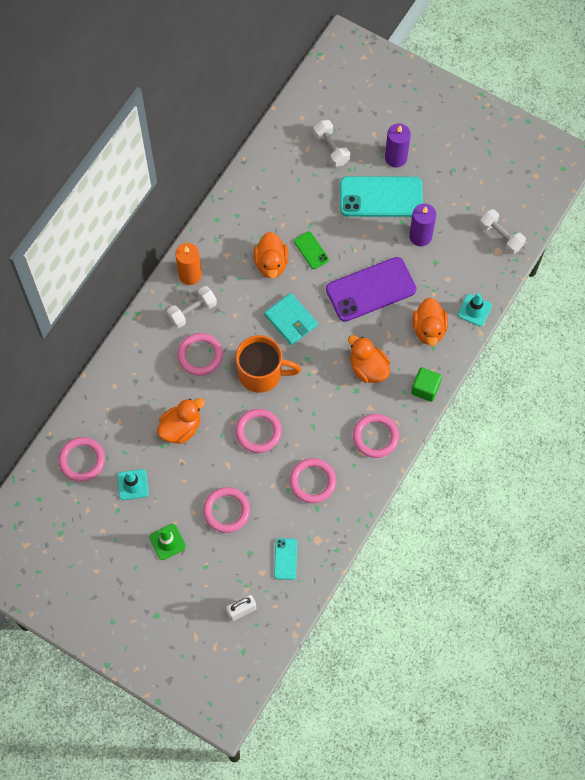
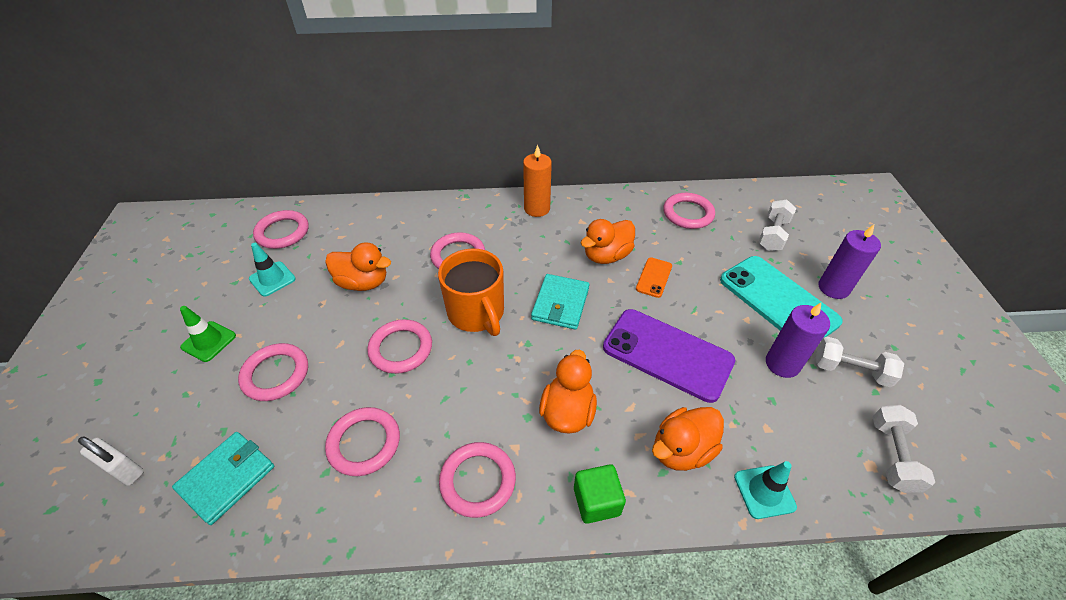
camera: 55 degrees right, 20 degrees down
(192, 311) = (501, 228): white dumbbell -> white dumbbell (850, 370)
(272, 182) = (688, 213): none -> pink ring
(285, 559) = (227, 478): turquoise phone -> turquoise wallet
(311, 250) = (654, 277): green phone -> orange phone

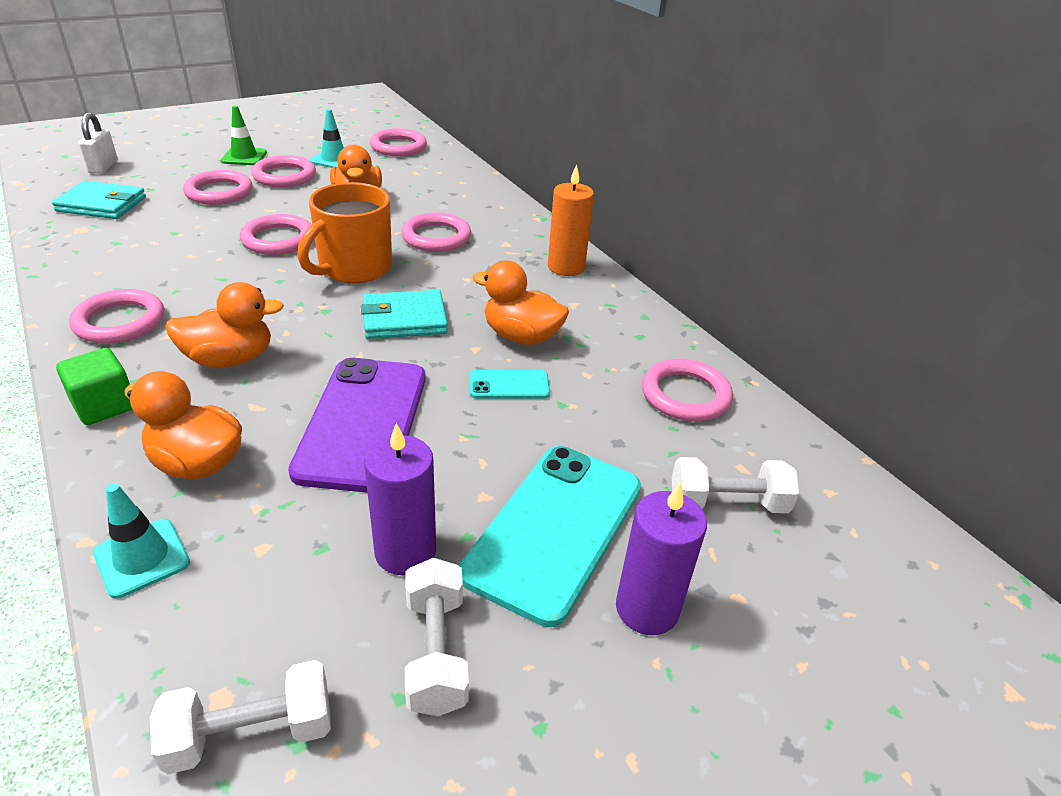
camera: 60 degrees right, 10 degrees down
(364, 443) = (152, 251): pink ring -> pink ring (284, 176)
(654, 277) = (509, 385): orange phone -> turquoise phone

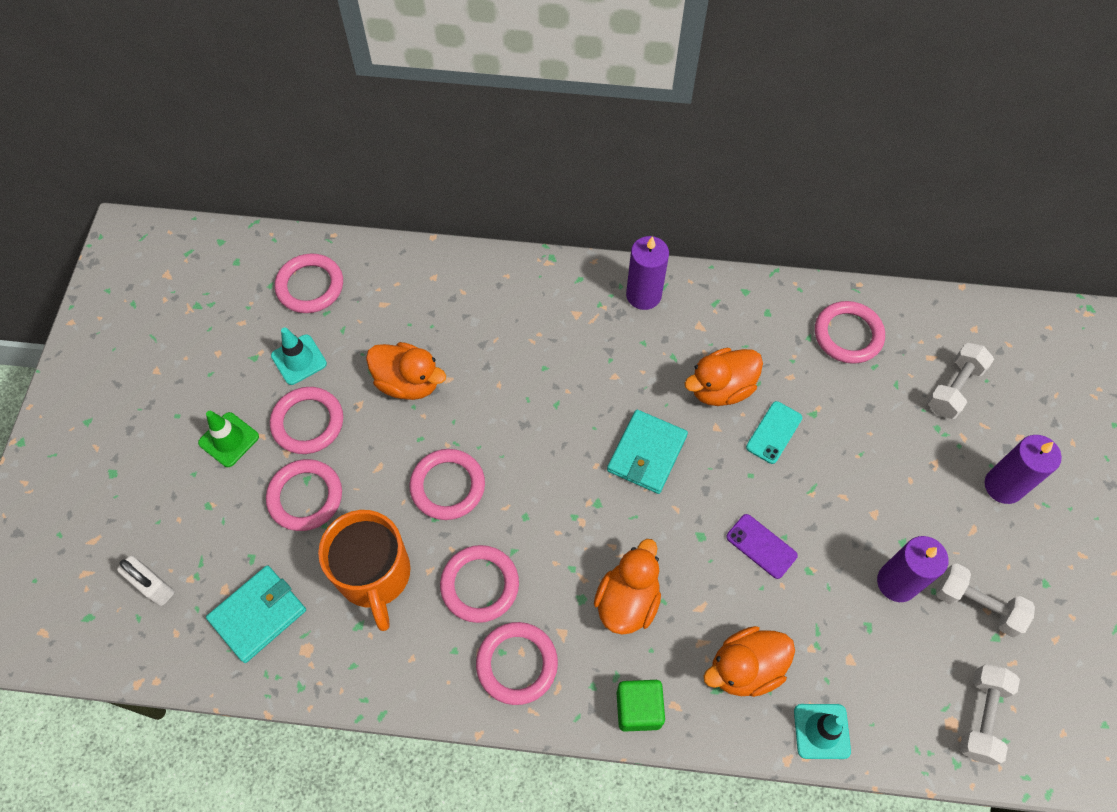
camera: 50 degrees left, 25 degrees up
(353, 268) = (542, 450): orange mug -> orange mug (374, 575)
(363, 423) = (761, 546): purple phone -> purple phone, size x0.46
(436, 237) = (529, 359): pink ring -> pink ring (480, 585)
(555, 529) = (923, 493): turquoise phone -> none
(566, 267) = (643, 295): orange candle -> purple candle

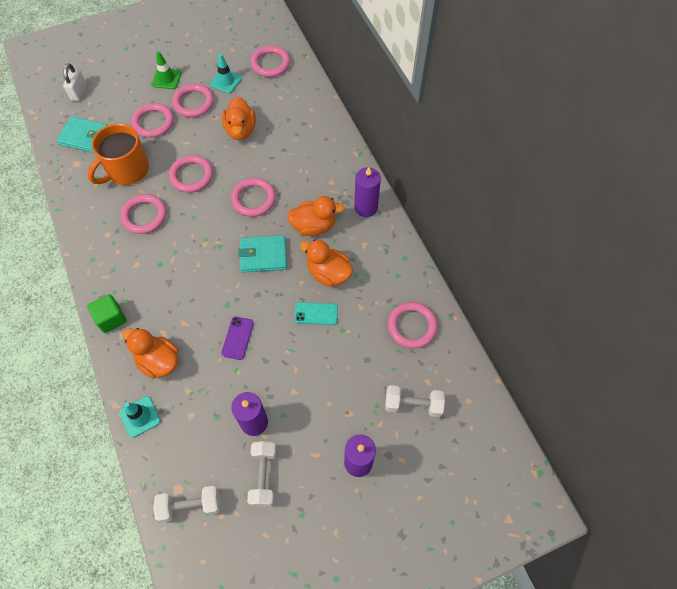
camera: 60 degrees right, 0 degrees up
(517, 664) = (110, 252): pink ring -> pink ring (253, 199)
(627, 601) = (169, 286): orange duck -> orange duck (314, 226)

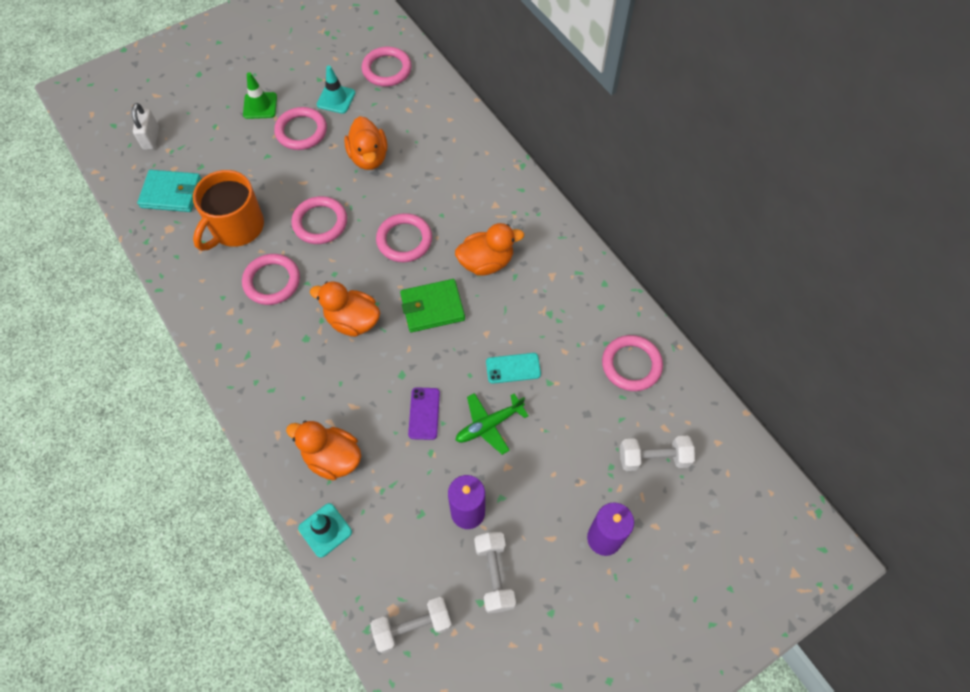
camera: 10 degrees left, 0 degrees up
(111, 318) = (260, 415): green cube -> none
(153, 122) = (256, 163): pink ring -> none
(263, 255) = (432, 307): turquoise wallet -> green wallet
(287, 355) = (489, 425): none -> green plane
(328, 273) = (517, 317): orange duck -> orange duck (352, 321)
(366, 207) = (544, 230): purple candle -> none

